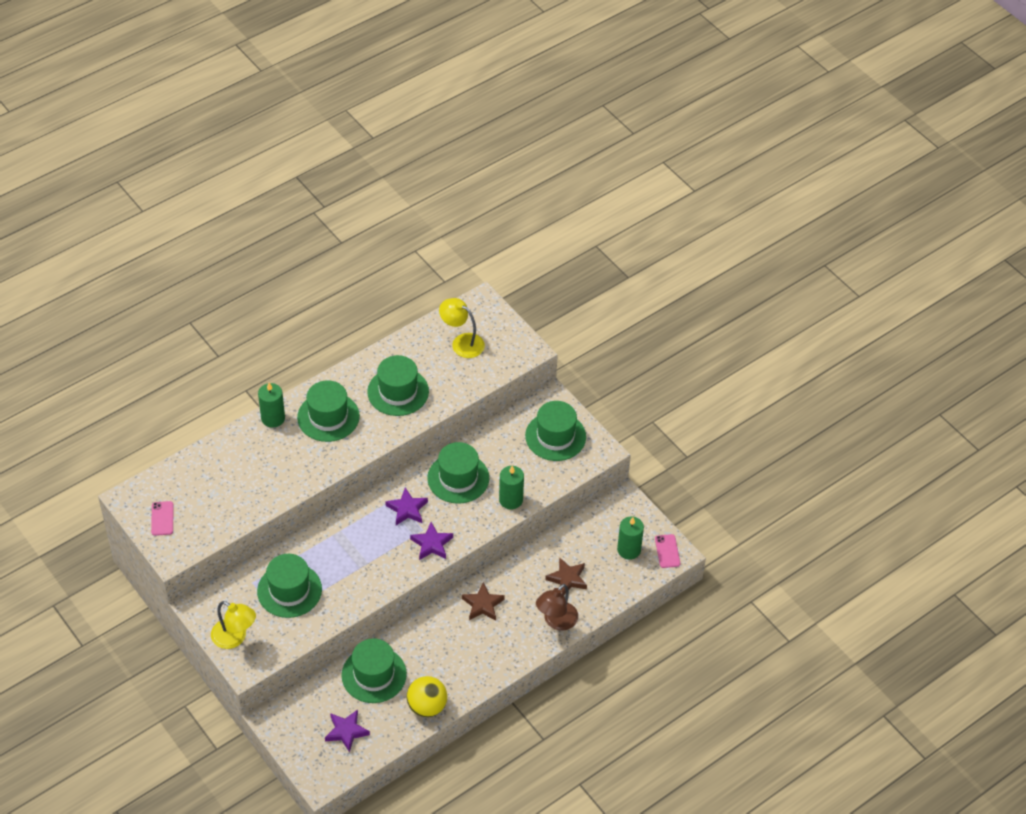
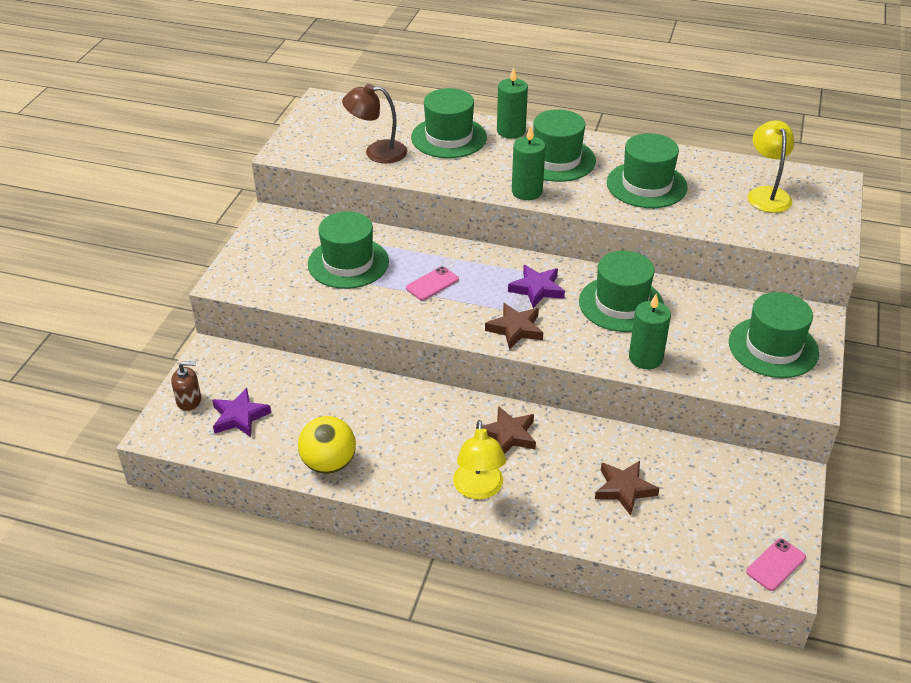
camera: 55 degrees right, 10 degrees down
(162, 518) = (322, 127): pink phone -> pink phone (432, 284)
(235, 638) = (255, 257): yellow lamp -> yellow lamp (479, 489)
(306, 751) = (189, 400): none -> brown soap dispenser
(374, 675) = (331, 399): green hat -> green hat (449, 137)
(431, 544) = (515, 329): purple star -> brown star
(556, 621) = (555, 513): brown lamp -> brown lamp (377, 152)
(629, 550) = (731, 524): green candle -> green candle (527, 192)

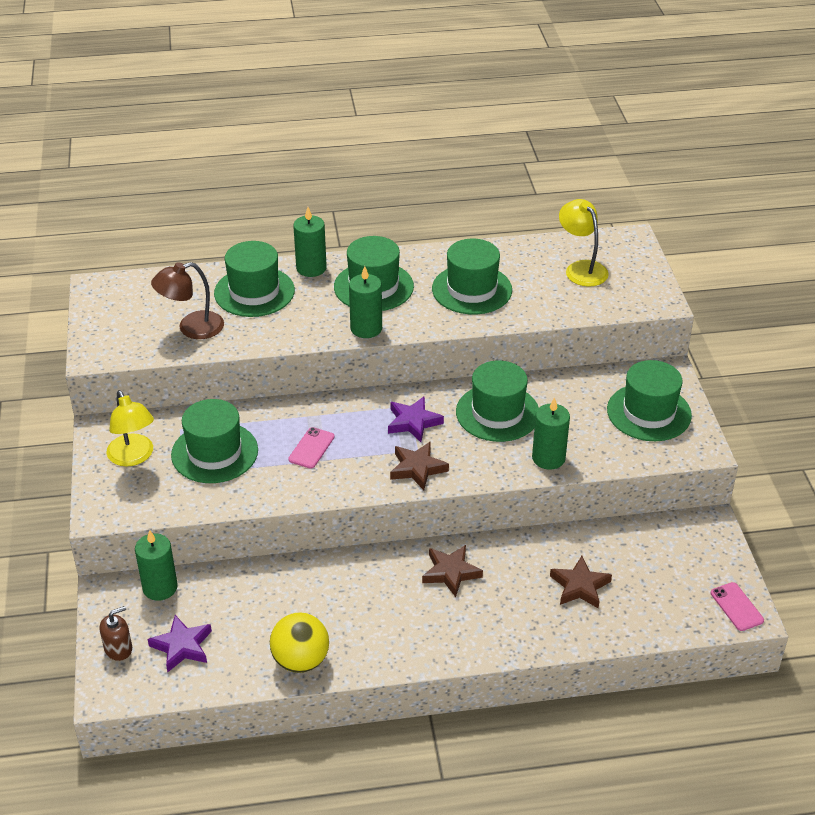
camera: 25 degrees left, 0 degrees up
(253, 363) = (160, 587): none -> green candle
(479, 489) = (454, 633): yellow lamp -> yellow lamp (133, 457)
(775, 564) = (736, 607): pink phone -> pink phone turned 45 degrees counterclockwise

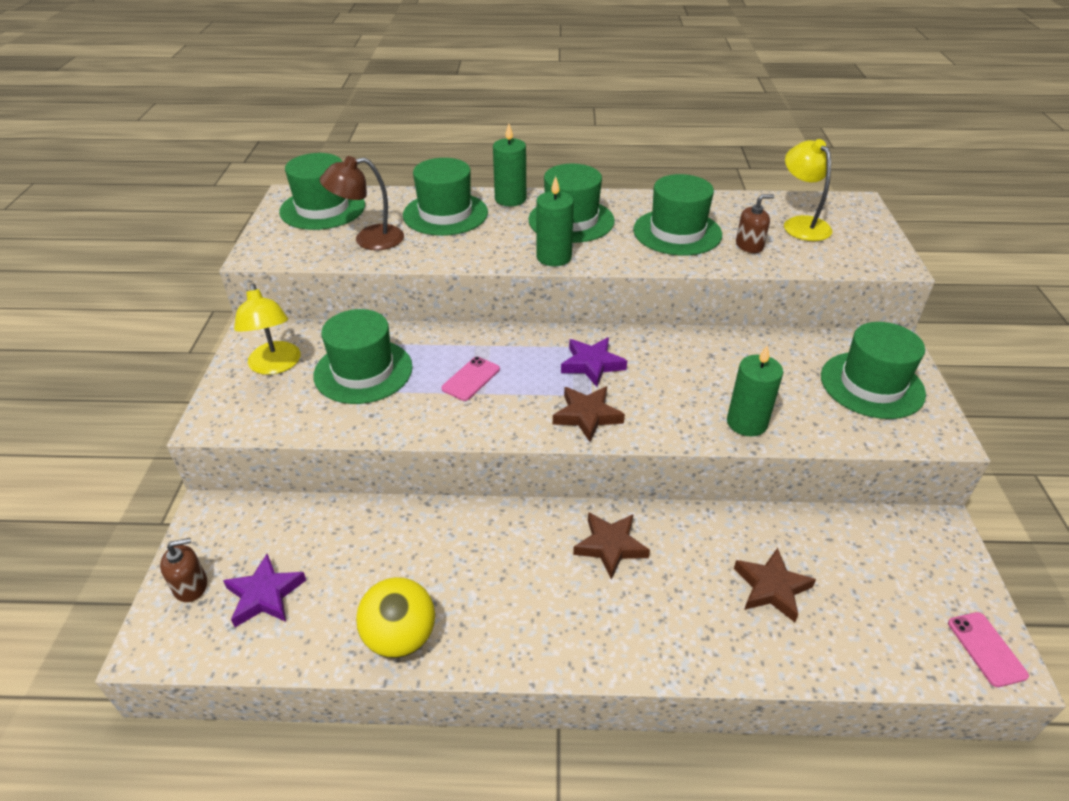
camera: 10 degrees right, 0 degrees up
(160, 587) = (268, 516): green candle -> none
(497, 413) = (690, 365): green hat -> green hat (322, 208)
(537, 297) = (749, 245): none -> brown soap dispenser

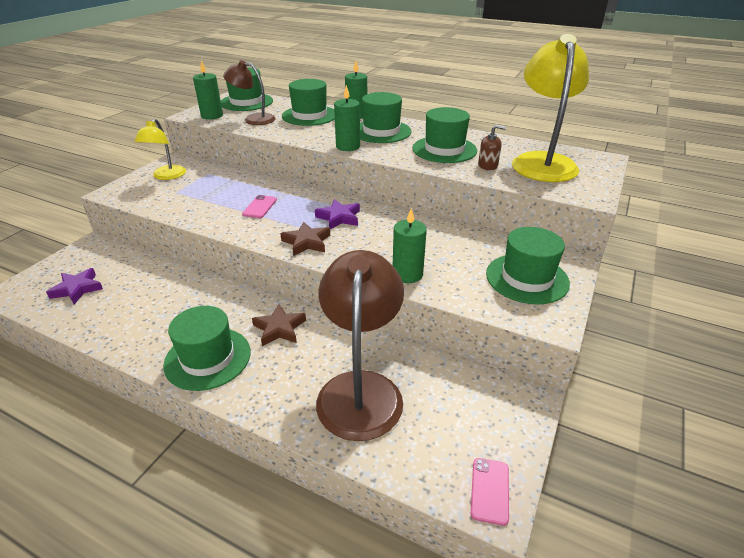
camera: 25 degrees right, 5 degrees down
(191, 586) = (50, 273): brown soap dispenser -> none
(296, 247) = (212, 116): none -> green candle
(363, 371) = (207, 189): green hat -> green hat (208, 358)
(400, 637) = (119, 332): yellow ball -> none
(471, 379) = (259, 207): pink phone -> pink phone turned 45 degrees counterclockwise
(771, 588) = (361, 389): brown star -> brown lamp
(801, 224) = (542, 162): yellow lamp -> yellow lamp, size x1.75

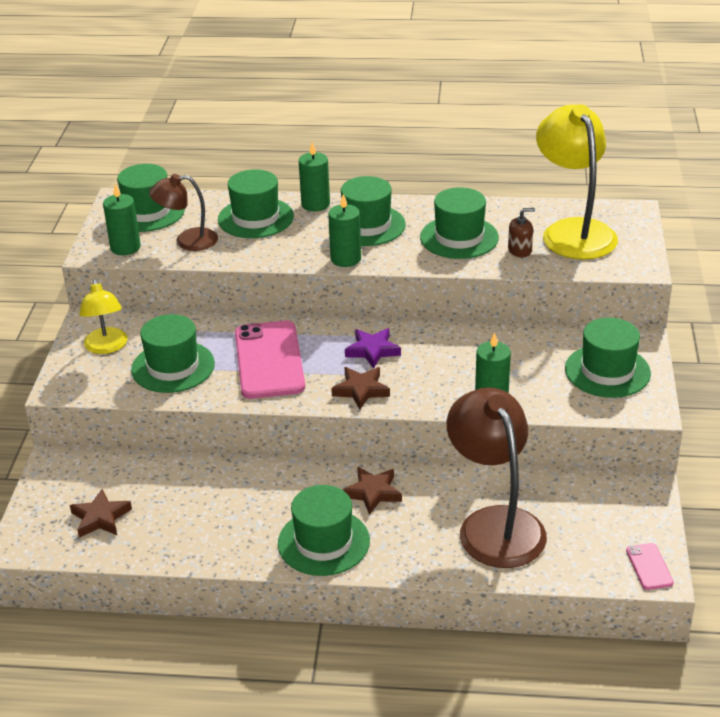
camera: 20 degrees left, 0 degrees up
(77, 289) = (100, 518): purple star -> brown star
(193, 196) = (173, 367): none -> green hat
(259, 207) = (269, 360): pink phone -> pink phone, size x2.27

